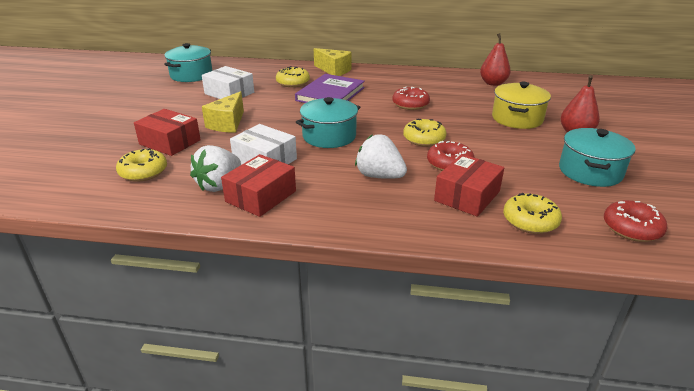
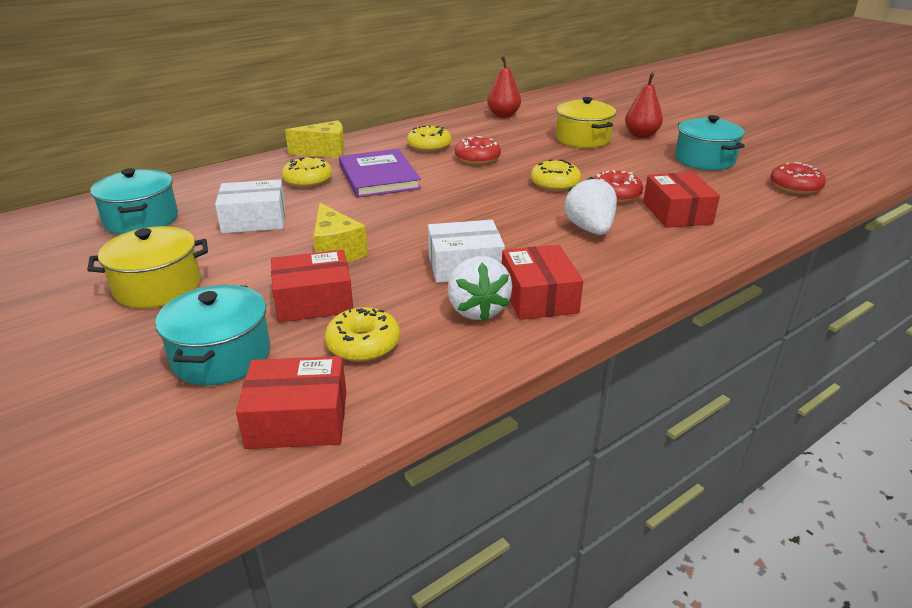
camera: 45 degrees left, 0 degrees up
(61, 187) = (298, 419): none -> red box
(137, 107) = (158, 287): none -> yellow pot
(329, 136) = (472, 216): turquoise pot -> turquoise pot (221, 356)
(379, 176) = (590, 229): white strawberry -> white strawberry turned 90 degrees clockwise
(530, 221) = (744, 210): yellow donut -> yellow donut (429, 146)

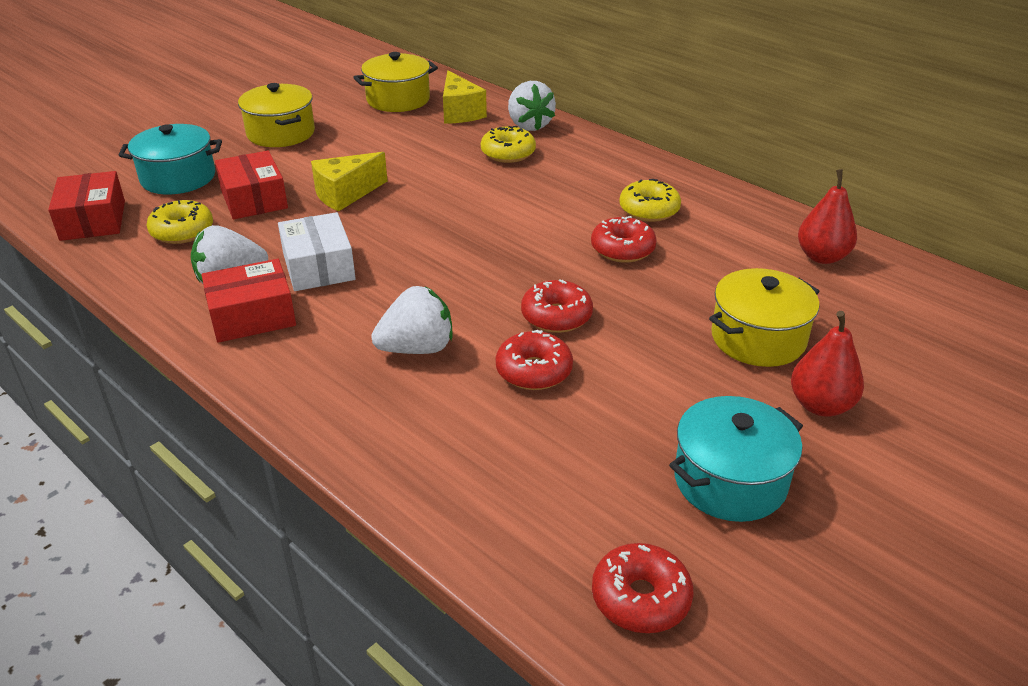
camera: 80 degrees right, 5 degrees up
(141, 220) = (398, 100): turquoise pot -> yellow pot
(254, 220) = (406, 145): white box -> none
(262, 169) = (529, 125): none -> white strawberry
(325, 152) = (594, 148): yellow cheese -> yellow cheese (460, 112)
(378, 177) = (533, 190): purple book -> none
(555, 184) = (556, 316): yellow donut -> red donut
(677, 213) = (484, 430): red box -> none

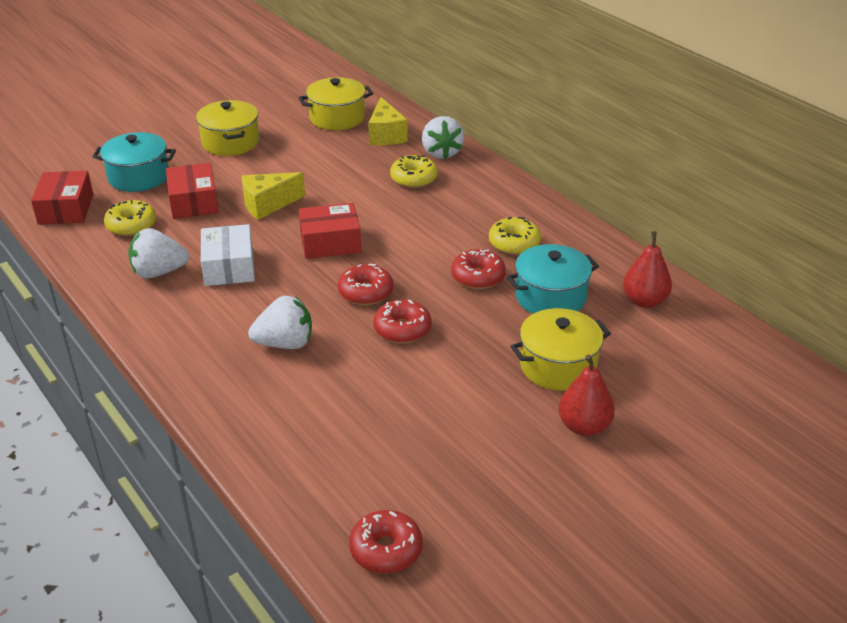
camera: 10 degrees right, 0 degrees up
(252, 316) = (168, 303): red box -> red box (330, 242)
(534, 371) = (369, 372): red donut -> red donut (366, 292)
(730, 481) = (486, 475): turquoise pot -> turquoise pot (550, 297)

